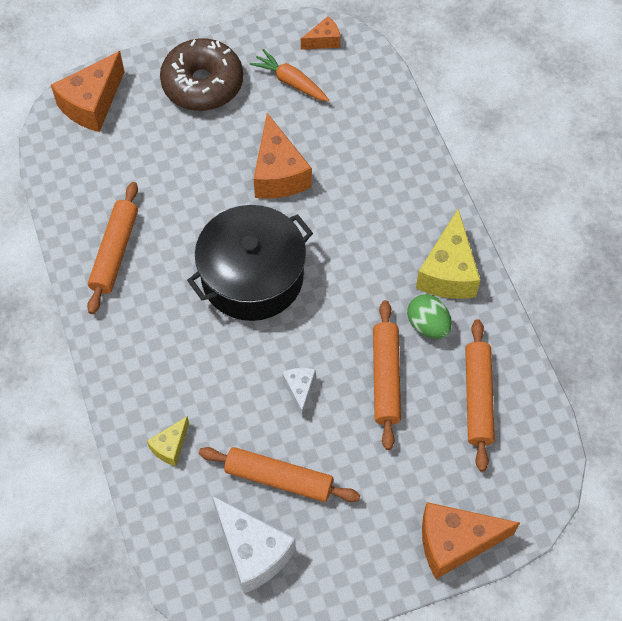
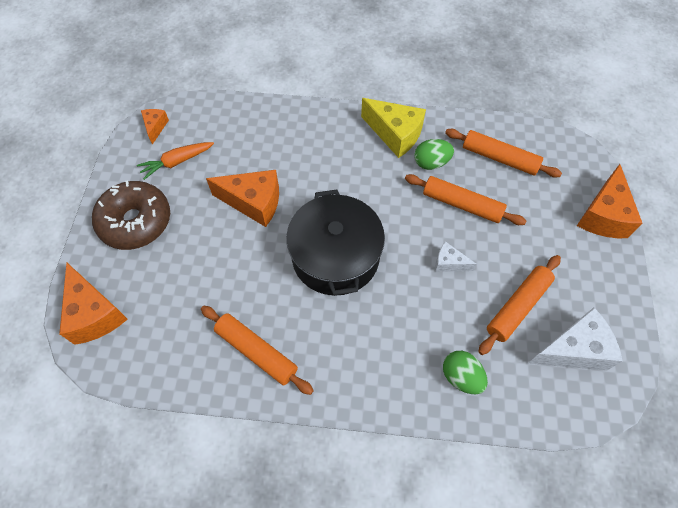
camera: 65 degrees left, 0 degrees up
(170, 446) = (461, 377): yellow cheese -> green egg

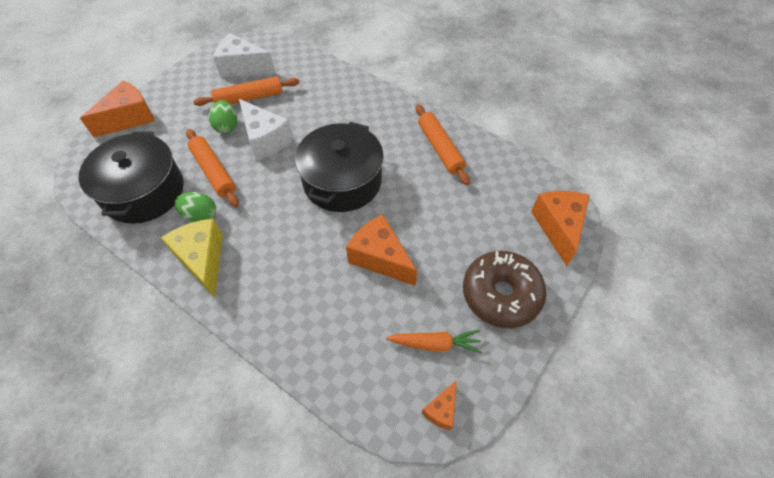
camera: 150 degrees left, 5 degrees down
(449, 263) = (265, 139): white cheese -> white cheese, size x1.90
(461, 377) = (319, 83): green egg -> green egg (227, 126)
(499, 158) = (144, 192): orange rolling pin -> black pot

